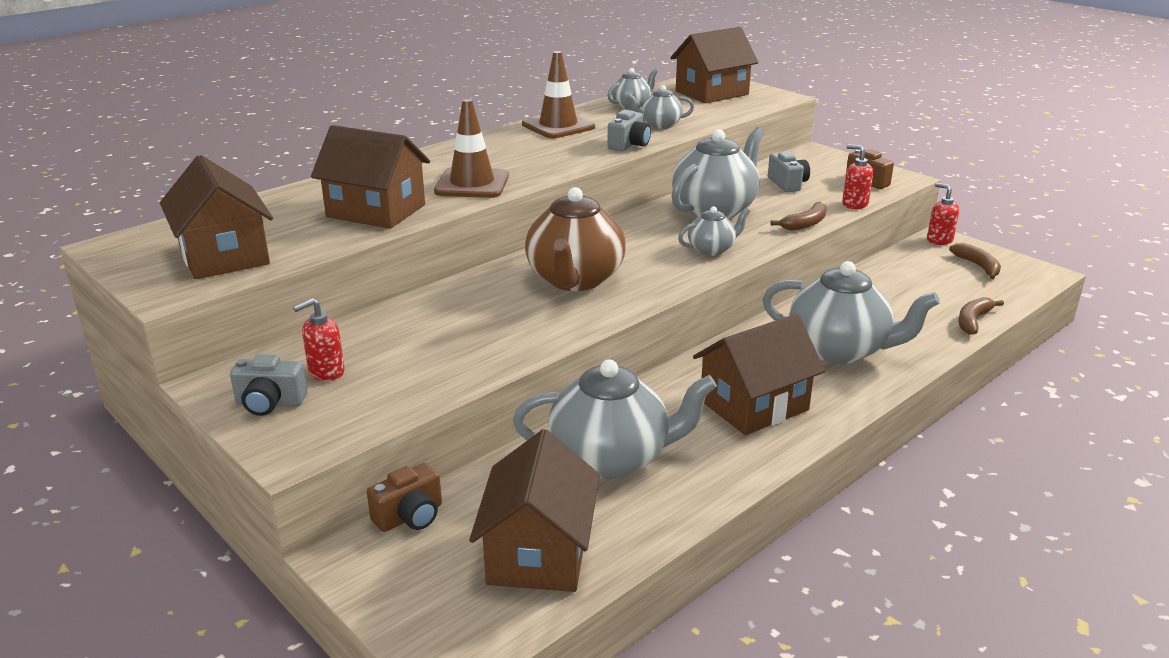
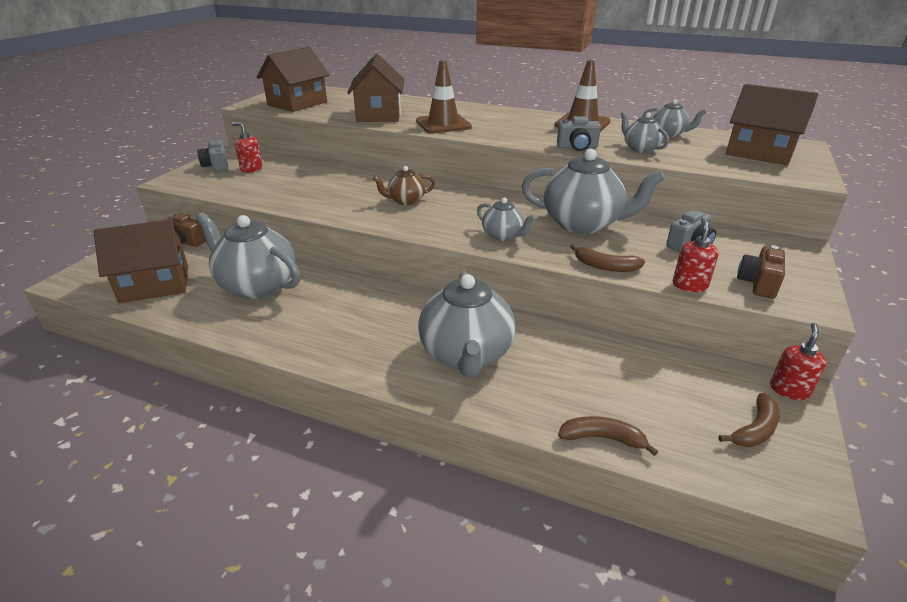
camera: 65 degrees right, 5 degrees up
(575, 280) = (405, 201): brown teapot -> brown teapot, size x0.51
(611, 458) = (256, 285): grey teapot -> grey teapot turned 150 degrees clockwise
(754, 405) = (348, 327): brown house -> none

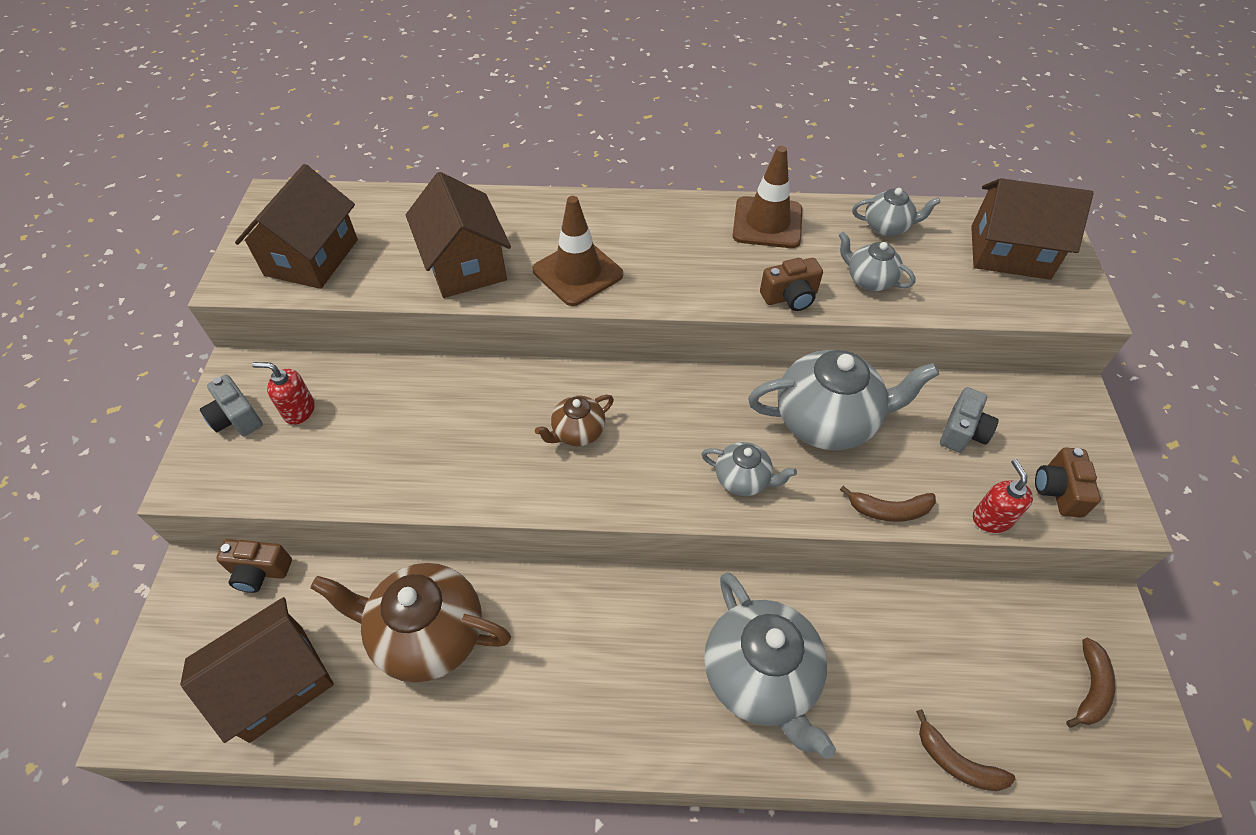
camera: 20 degrees left, 20 degrees up
(256, 285) = (427, 635): grey teapot -> brown teapot
(577, 147) = (790, 297): grey camera -> brown camera
(603, 438) = (956, 761): brown banana -> brown banana turned 135 degrees counterclockwise
(789, 390) = (1103, 612): red soap dispenser -> none

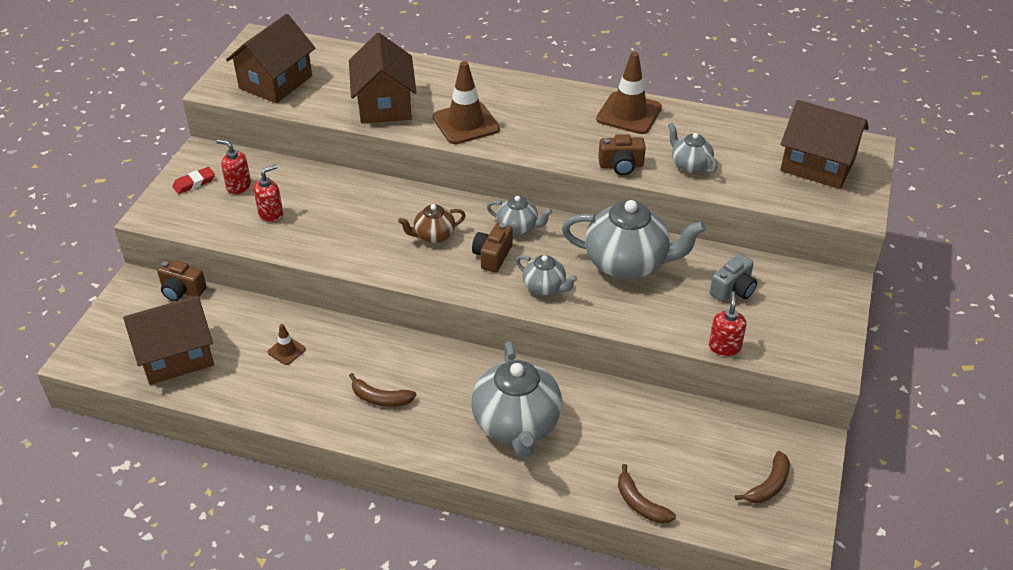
camera: 15 degrees right, 10 degrees down
(236, 418) = (194, 183): grey camera -> red eraser
(355, 445) = (271, 214): none -> red soap dispenser
(427, 635) = (286, 351): brown teapot -> brown traffic cone
(887, 227) = (725, 132): grey teapot -> grey teapot (518, 227)
(888, 510) = (647, 326): brown banana -> brown banana (380, 398)
(1058, 491) = (789, 340): brown camera -> brown camera (492, 256)

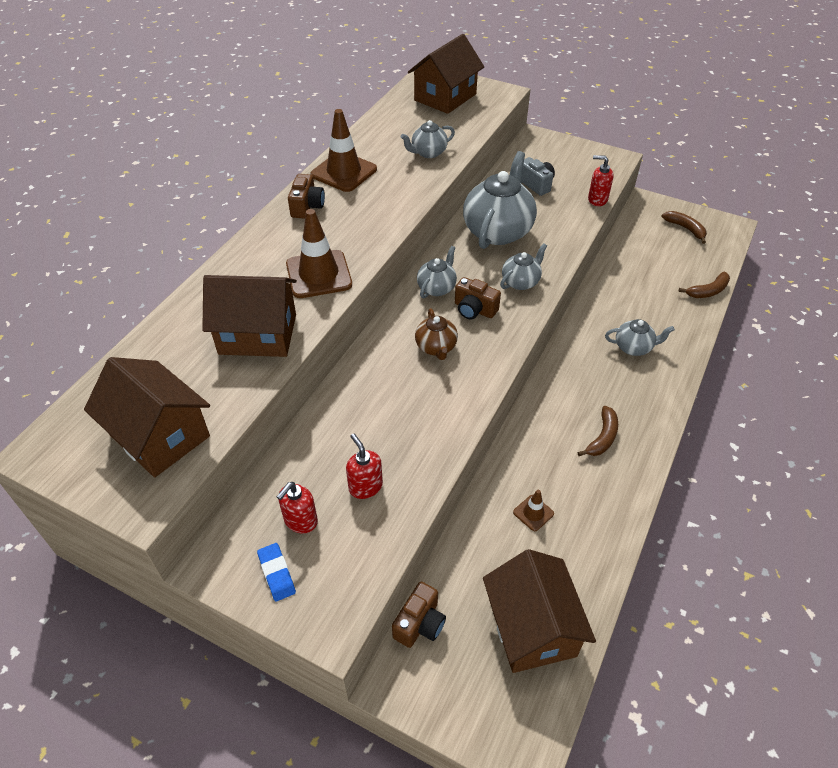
camera: 80 degrees left, 5 degrees up
(194, 183) = (276, 573): red eraser -> blue eraser
(517, 425) = (634, 347): grey teapot -> grey teapot, size x0.51
(621, 166) = (419, 187): brown camera -> brown camera (307, 206)

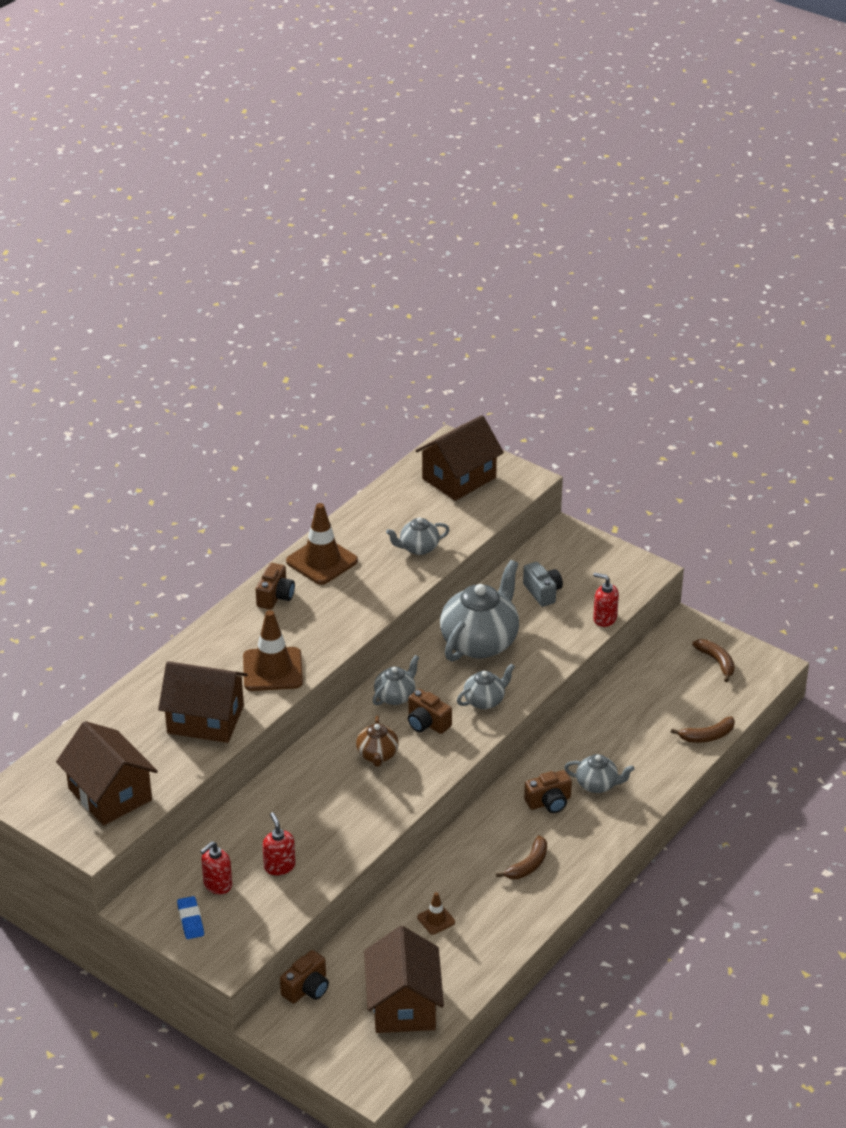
camera: 10 degrees right, 10 degrees down
(597, 370) = (549, 802): none -> brown camera

